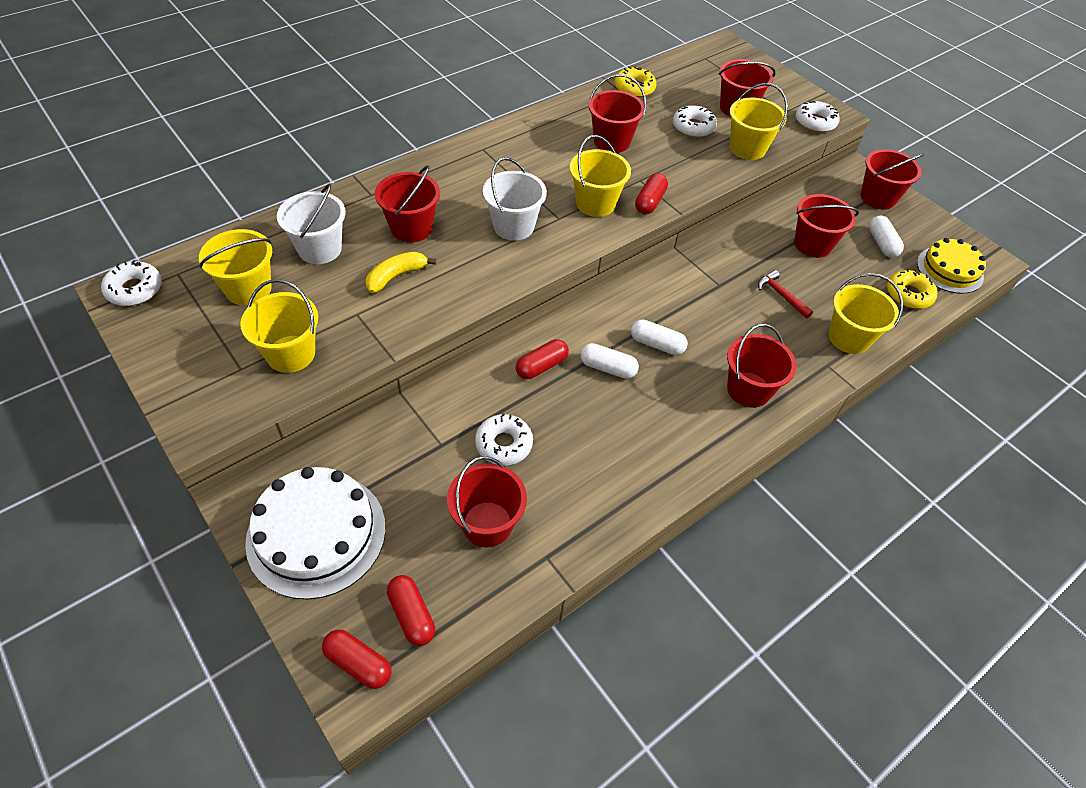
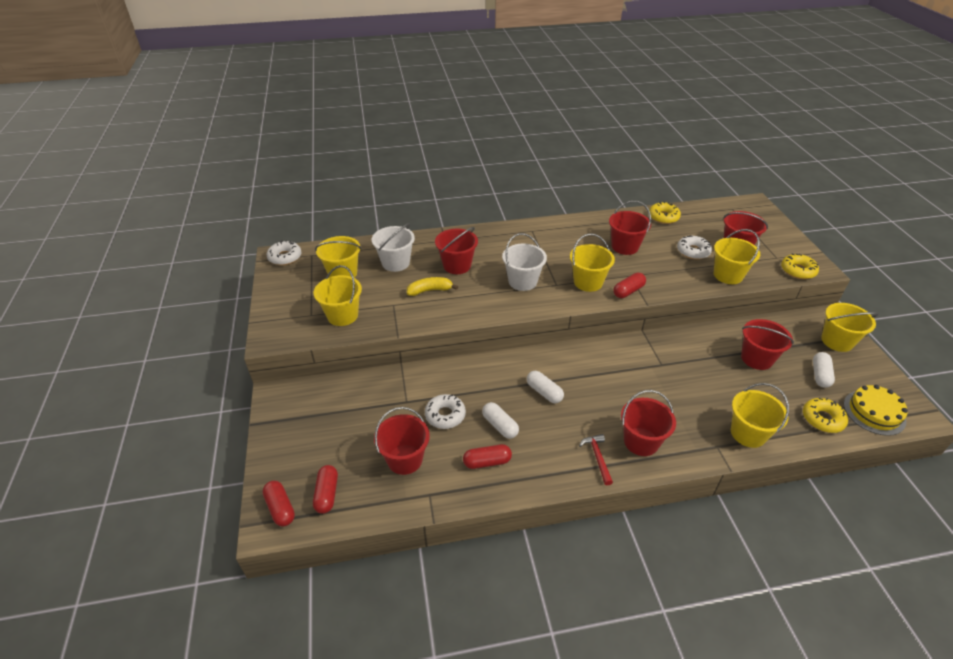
camera: 30 degrees right, 10 degrees down
(316, 534) = (304, 425): white cake -> none
(541, 366) = (499, 376): red capsule -> red capsule (487, 462)
(657, 344) = (589, 388): white capsule -> white capsule (500, 425)
(781, 295) = (708, 386): red hammer -> red hammer (597, 457)
(815, 122) = (798, 270): white donut -> yellow donut
(878, 197) = (837, 341): red bucket -> yellow bucket

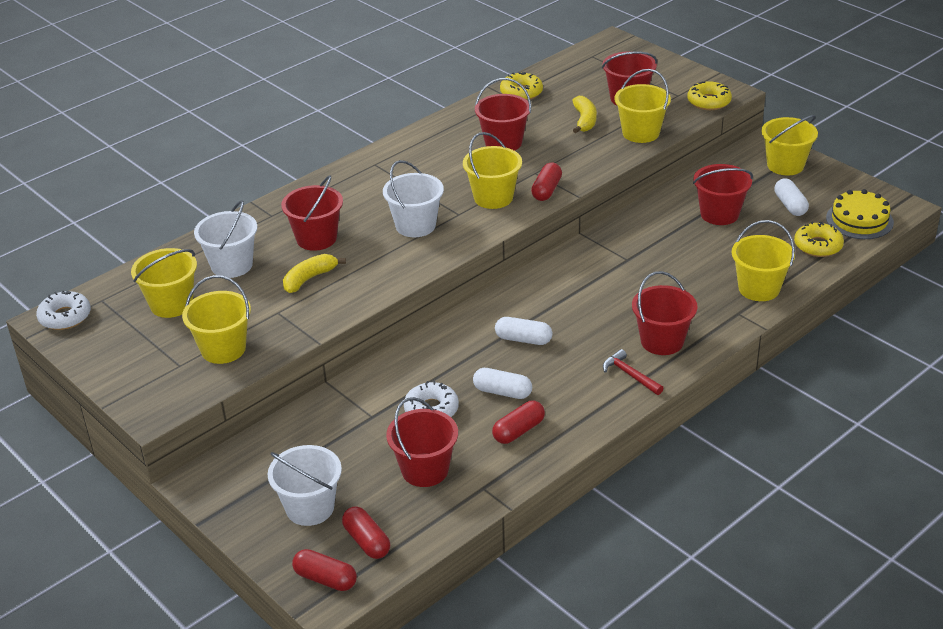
camera: 30 degrees left, 5 degrees down
(317, 448) = (310, 508): none -> white bucket
(693, 251) = (584, 120): white donut -> yellow banana

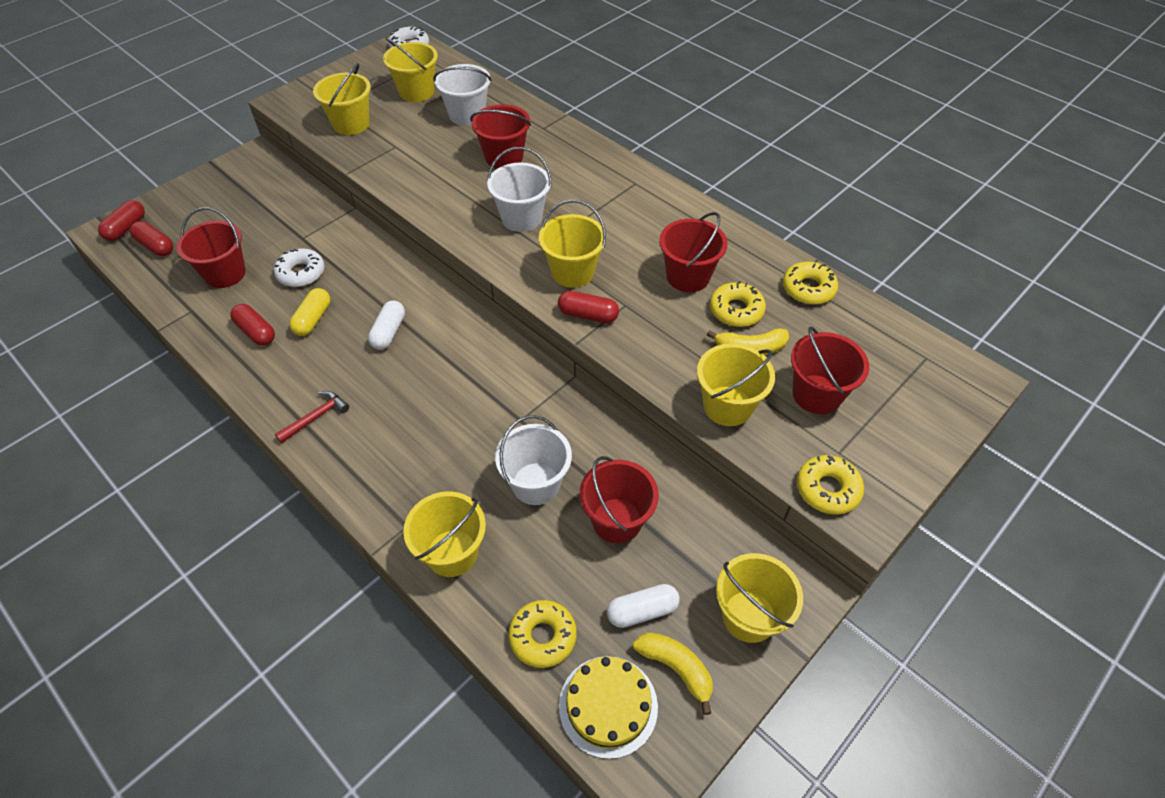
camera: 85 degrees right, 15 degrees up
(309, 279) = (441, 159): yellow banana -> yellow banana (676, 668)
(310, 508) = (204, 213): white bucket -> white bucket (536, 483)
(366, 541) = (156, 246): red capsule -> red capsule turned 75 degrees clockwise
(502, 392) = (313, 319): white capsule -> yellow capsule
(543, 124) = (736, 310): none -> yellow donut
(662, 341) = (366, 447): red bucket -> none

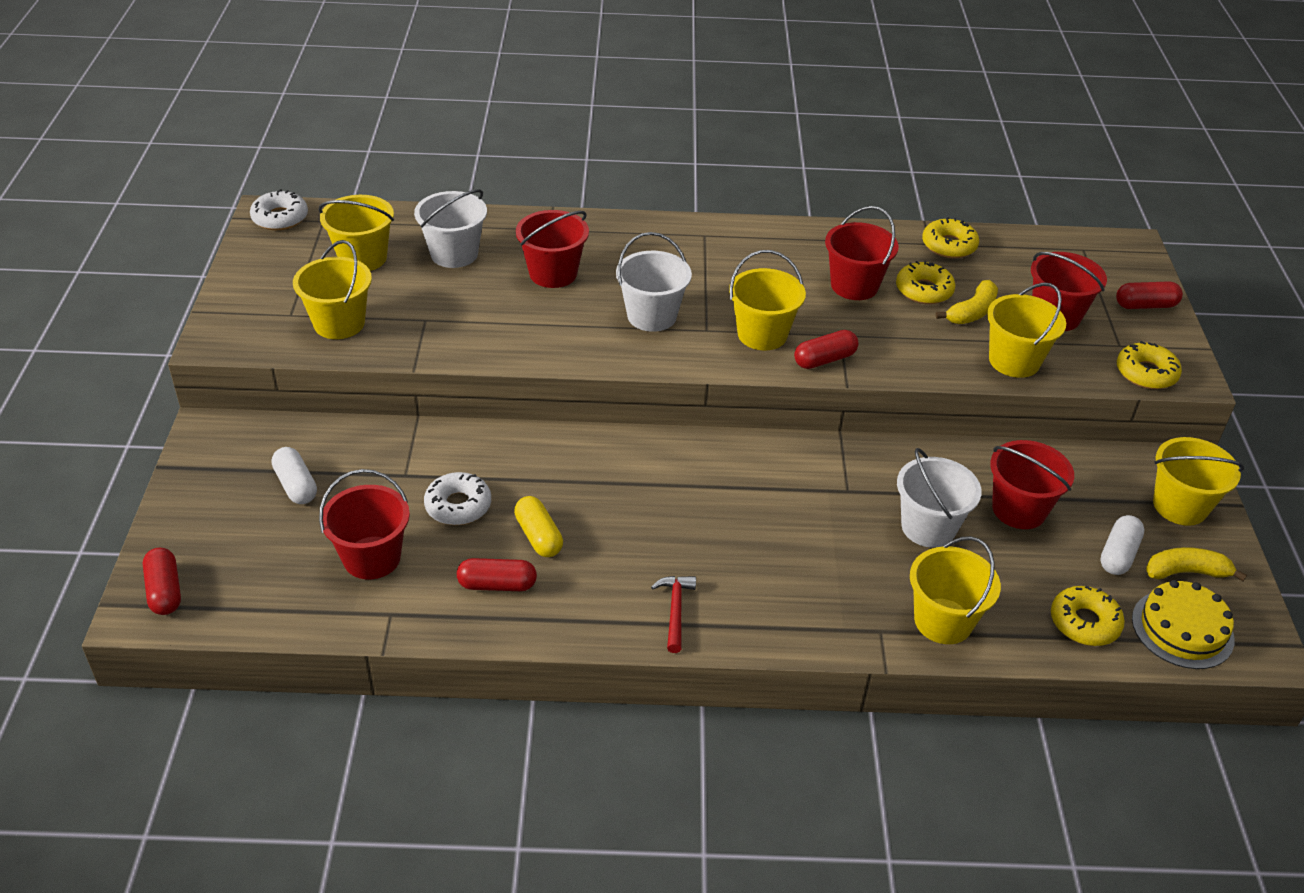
camera: 45 degrees left, 10 degrees down
(156, 246) = (238, 584): red capsule -> red capsule (1145, 305)
(389, 332) = (630, 499): white capsule -> white capsule (296, 485)

